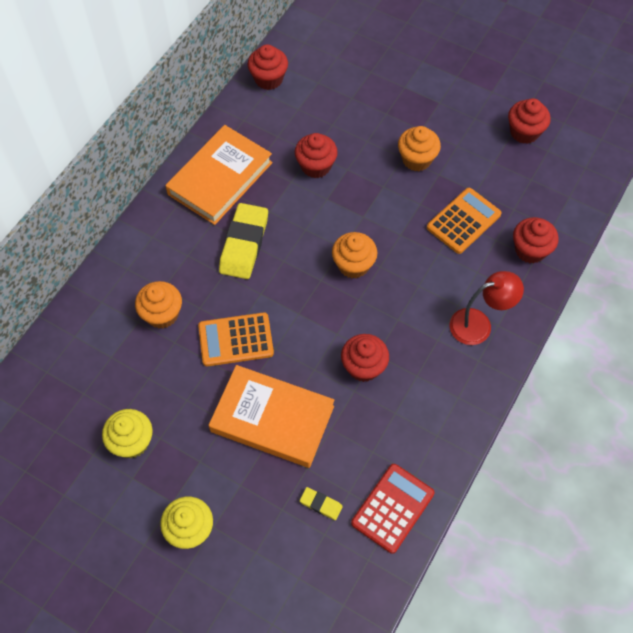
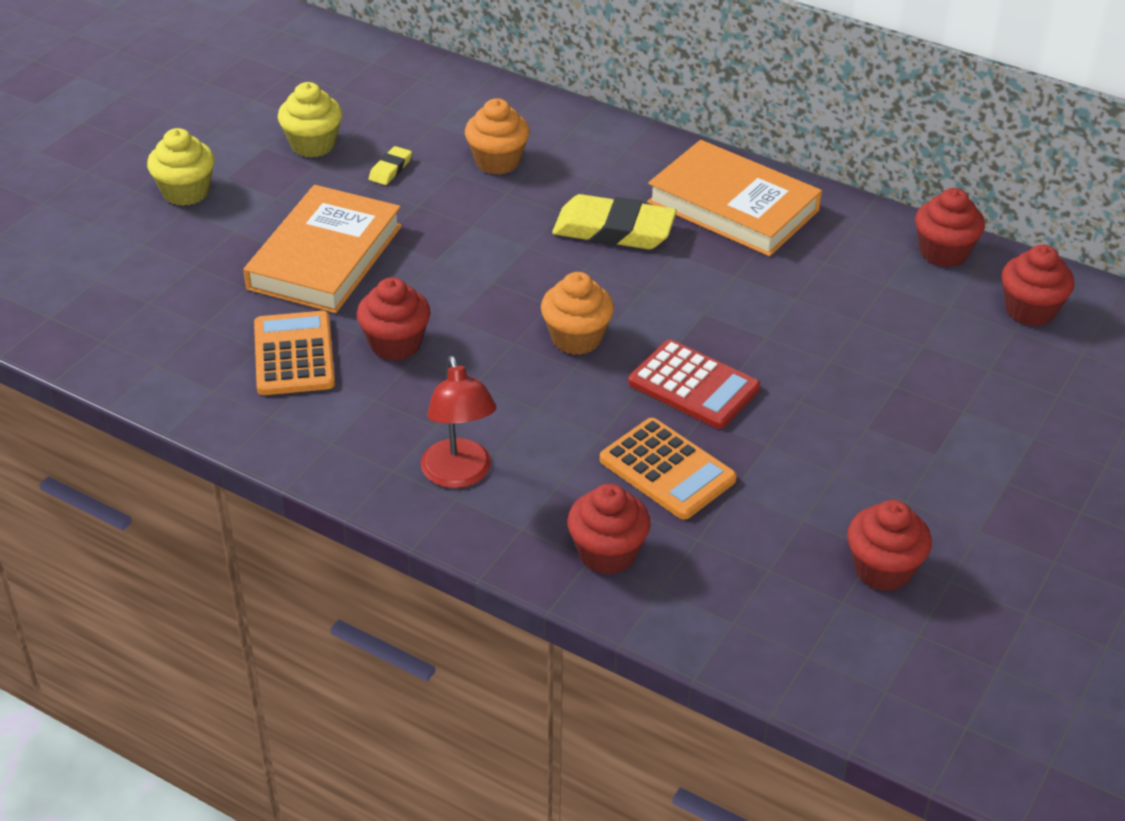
camera: 90 degrees right, 20 degrees down
(236, 340) = (452, 224): orange calculator -> orange calculator (294, 355)
(316, 166) = (767, 302): red cupcake -> red cupcake (1030, 310)
(321, 504) = (191, 299): yellow eraser -> yellow eraser (390, 169)
(393, 508) = (168, 365): red calculator -> red calculator (693, 386)
(416, 159) = (796, 418): orange cupcake -> none

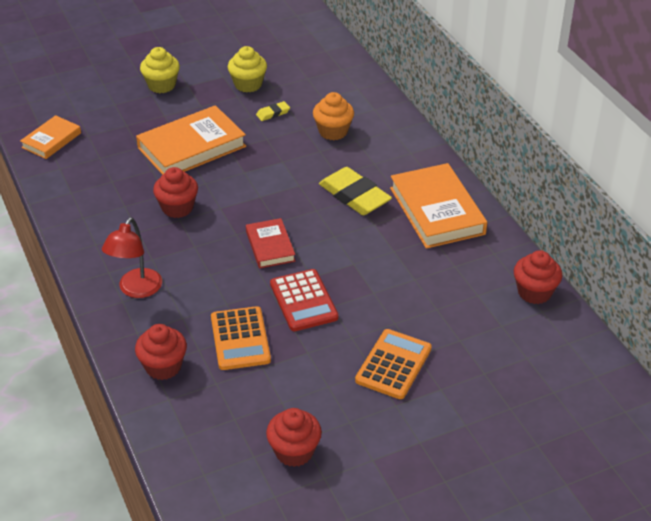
camera: 35 degrees right, 0 degrees up
(99, 332) = (51, 140): none -> orange book
(294, 355) = (125, 191): orange calculator -> orange calculator (393, 365)
(576, 338) = (270, 246): orange cupcake -> red book
(1030, 310) = (550, 351): red cupcake -> none

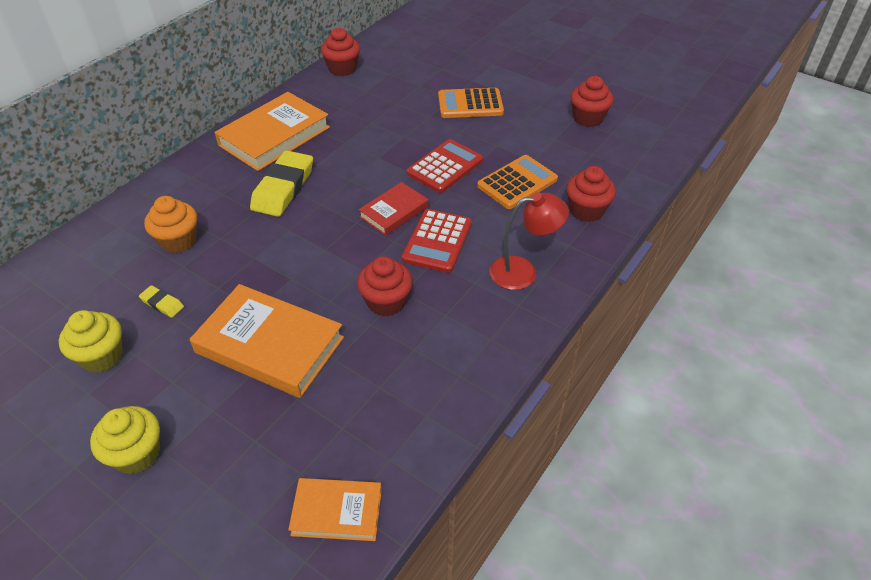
camera: 120 degrees left, 5 degrees up
(213, 257) = (437, 241): none -> red calculator

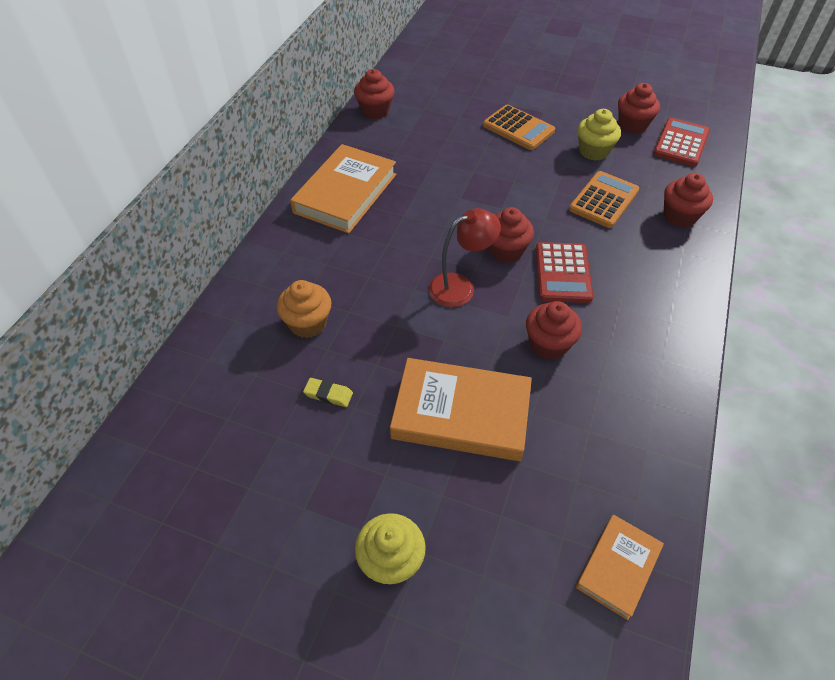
camera: 15 degrees left, 5 degrees up
(102, 356) = (296, 465): yellow cupcake -> yellow cupcake (593, 151)
(283, 188) = (384, 246): yellow eraser -> none
(337, 512) = (618, 567): orange book -> orange book turned 45 degrees counterclockwise
(394, 212) = (506, 251): red book -> red cupcake
(445, 167) = (529, 196): red calculator -> red calculator (681, 143)
(470, 104) = (518, 128): orange calculator -> orange calculator turned 120 degrees counterclockwise
(523, 271) = (656, 287): red lamp -> red lamp (460, 286)

